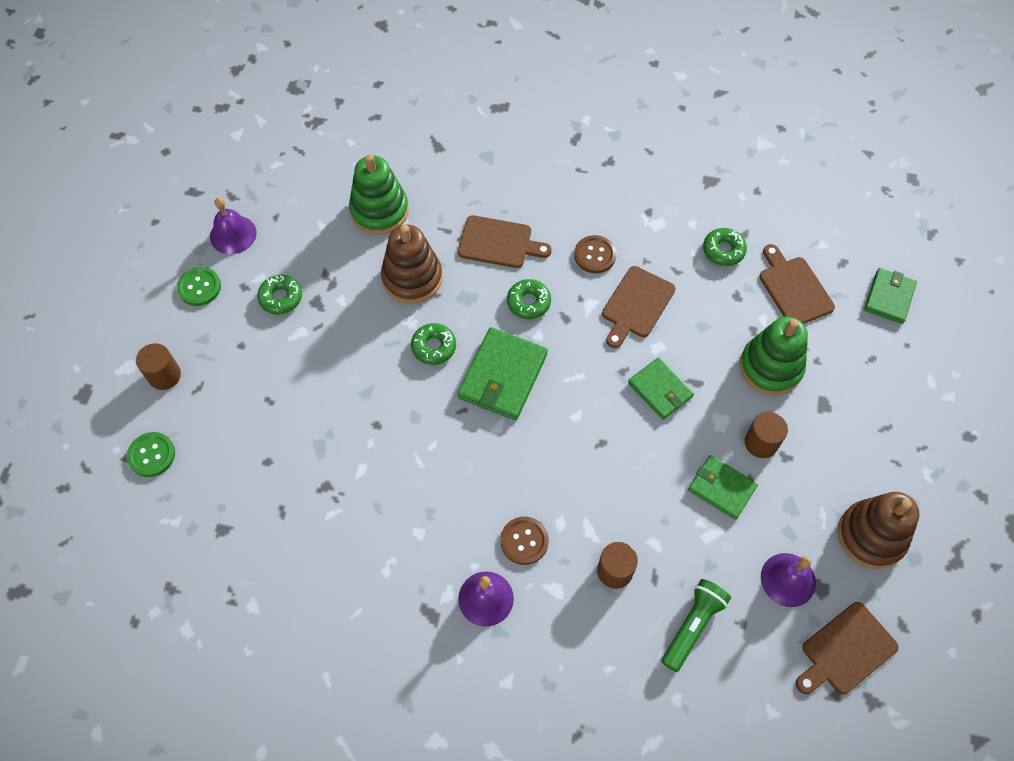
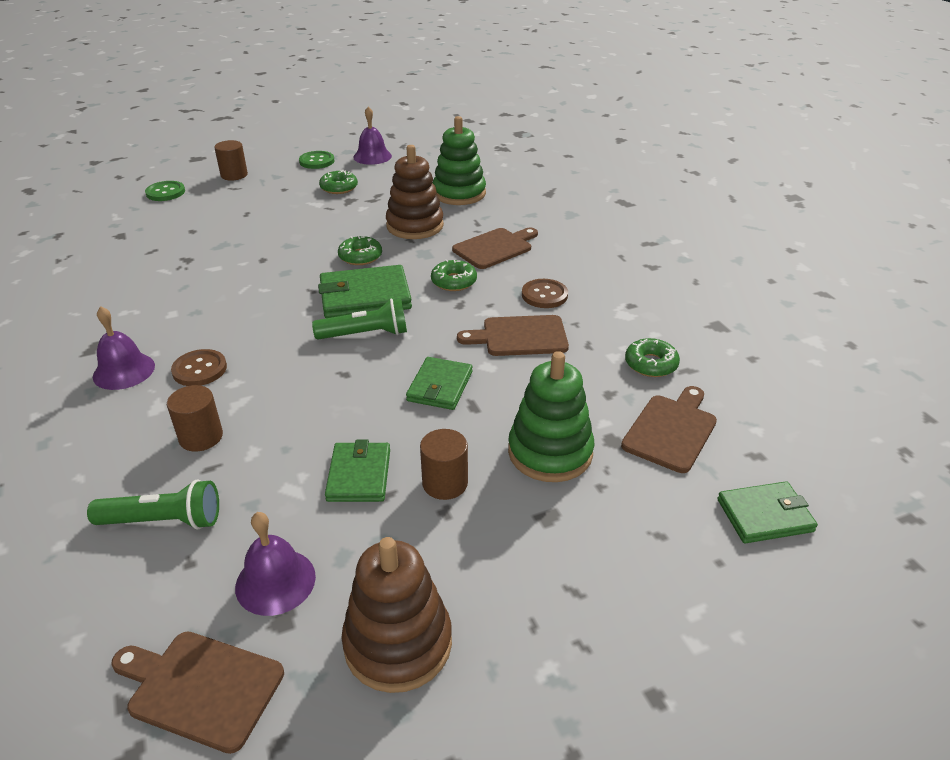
camera: 55 degrees right, 25 degrees down
(499, 243) = (495, 248): brown cutting board -> brown cutting board turned 105 degrees counterclockwise
(559, 403) = (366, 334): none -> green flashlight

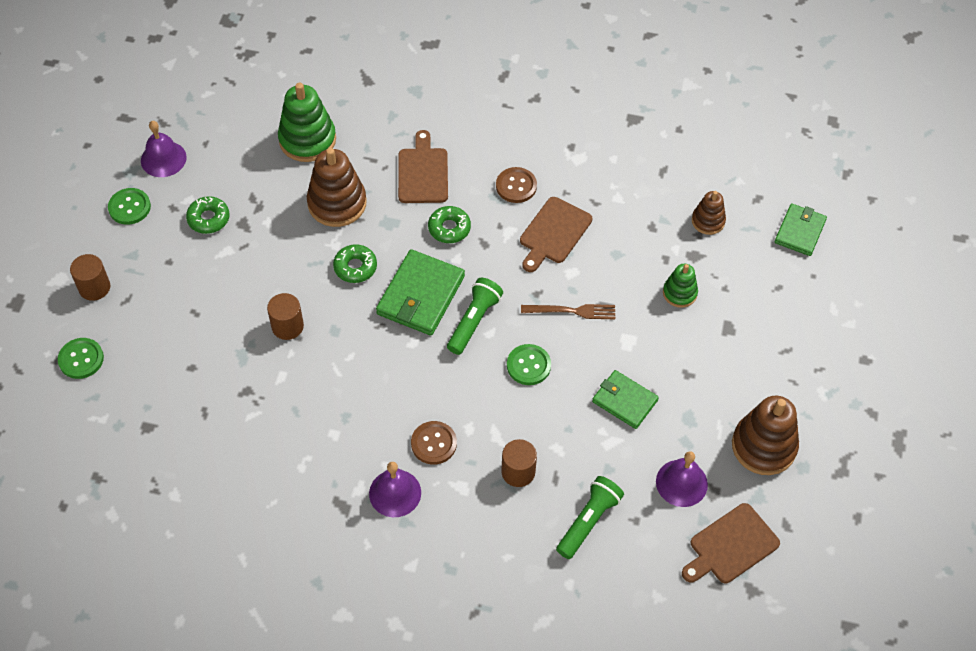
camera: 55 degrees left, 20 degrees up
(344, 387) = (528, 365): none -> green button
(440, 386) = (572, 311): green wallet -> brown fork
(445, 483) = (665, 361): brown cylinder -> brown cylinder (287, 326)
(550, 452) = (679, 293): green stacking toy -> green stacking toy, size x0.57
(651, 364) = (642, 184): green donut -> none
(671, 430) = (708, 221): brown cutting board -> brown stacking toy

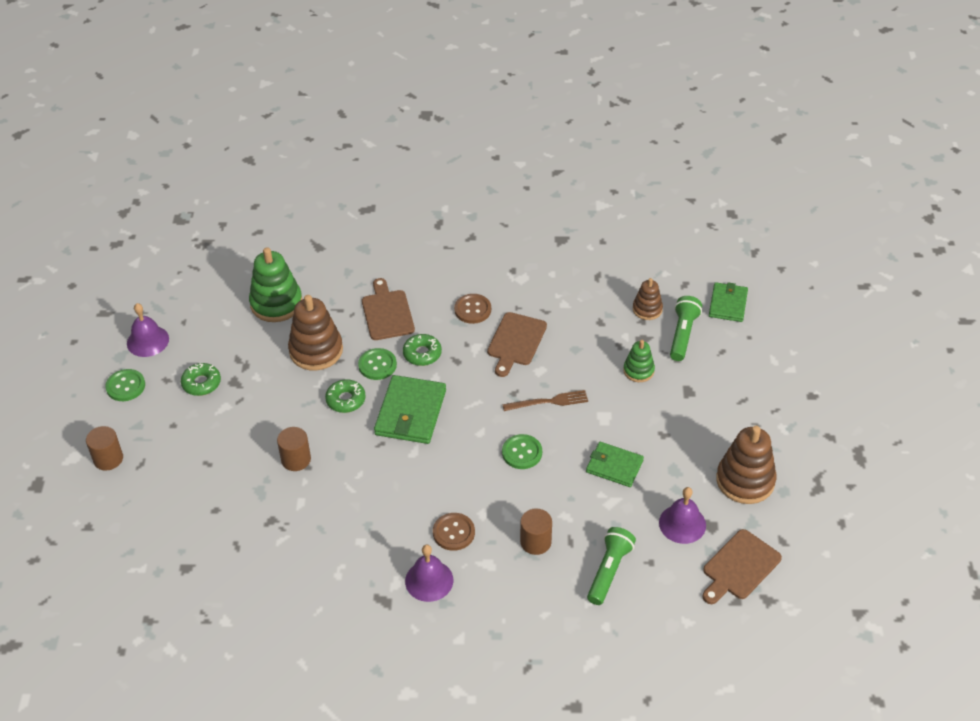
camera: 10 degrees left, 10 degrees down
(81, 359) = (109, 521): green button -> green button (377, 365)
(474, 321) = (464, 425): green flashlight -> green flashlight (683, 334)

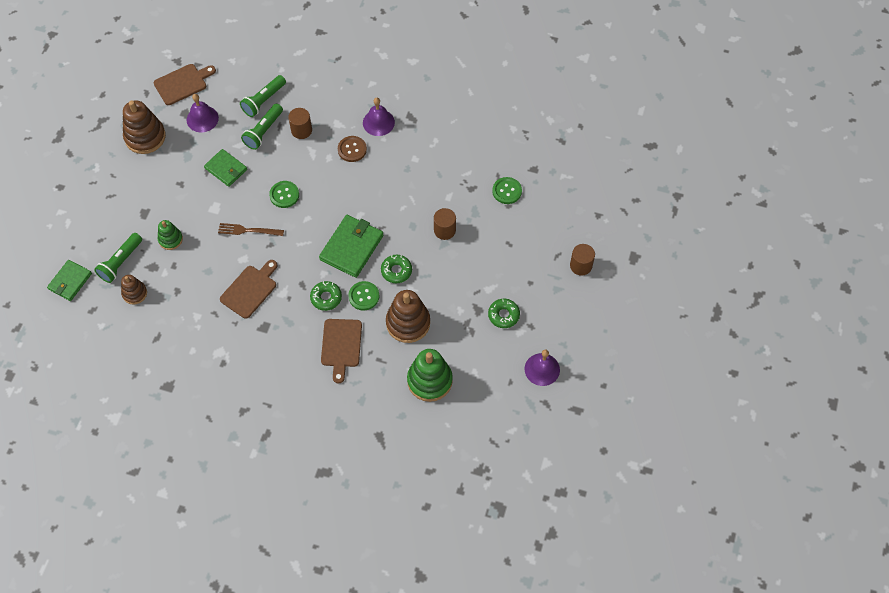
camera: 165 degrees left, 15 degrees up
(125, 386) = (563, 328): green button -> green button (507, 191)
(472, 310) = (271, 330): brown button -> none
(588, 527) = (263, 131): none -> green flashlight

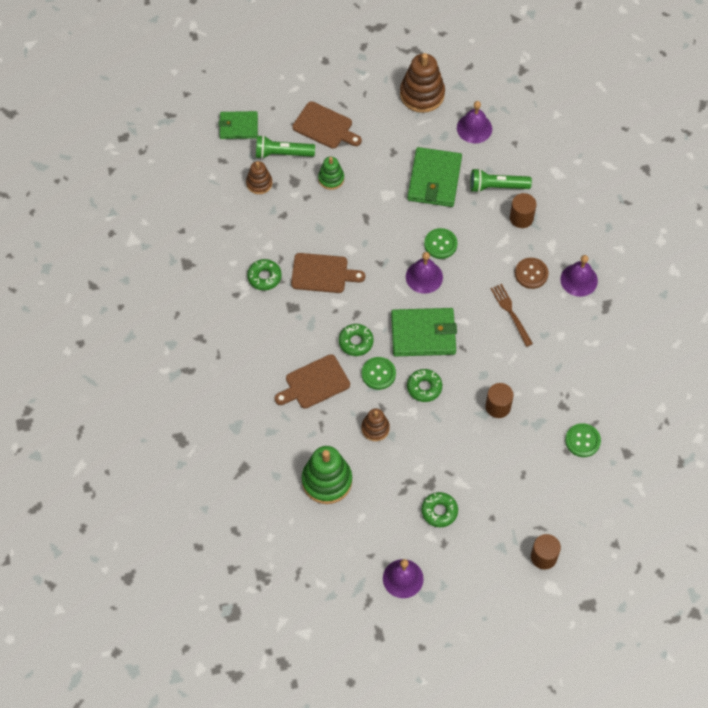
camera: 60 degrees right, 0 degrees up
(183, 83) = (500, 89): brown cutting board -> brown cutting board (325, 127)
(222, 334) = (264, 277): none -> green donut
(226, 169) = (434, 179): green wallet -> green wallet, size x1.55
(248, 230) = (382, 236): brown fork -> brown fork (511, 313)
(263, 101) = (531, 167): green flashlight -> none
(304, 221) = (424, 277): none -> purple bell
(408, 323) = (375, 428): brown stacking toy -> brown stacking toy, size x0.57

